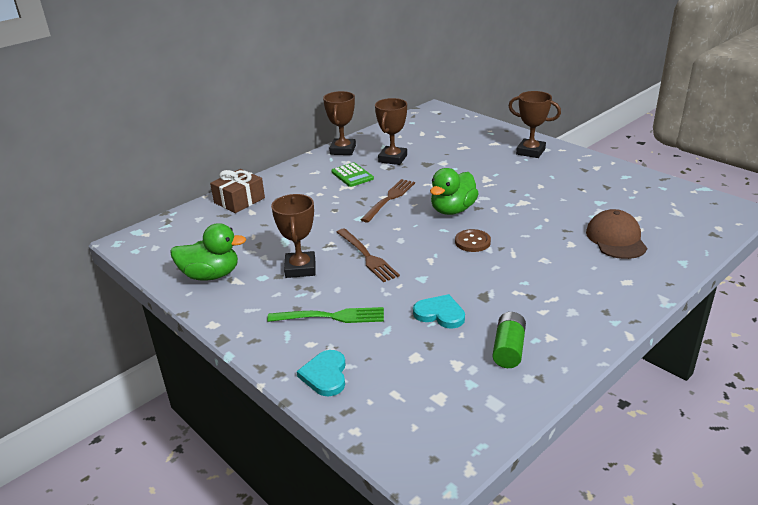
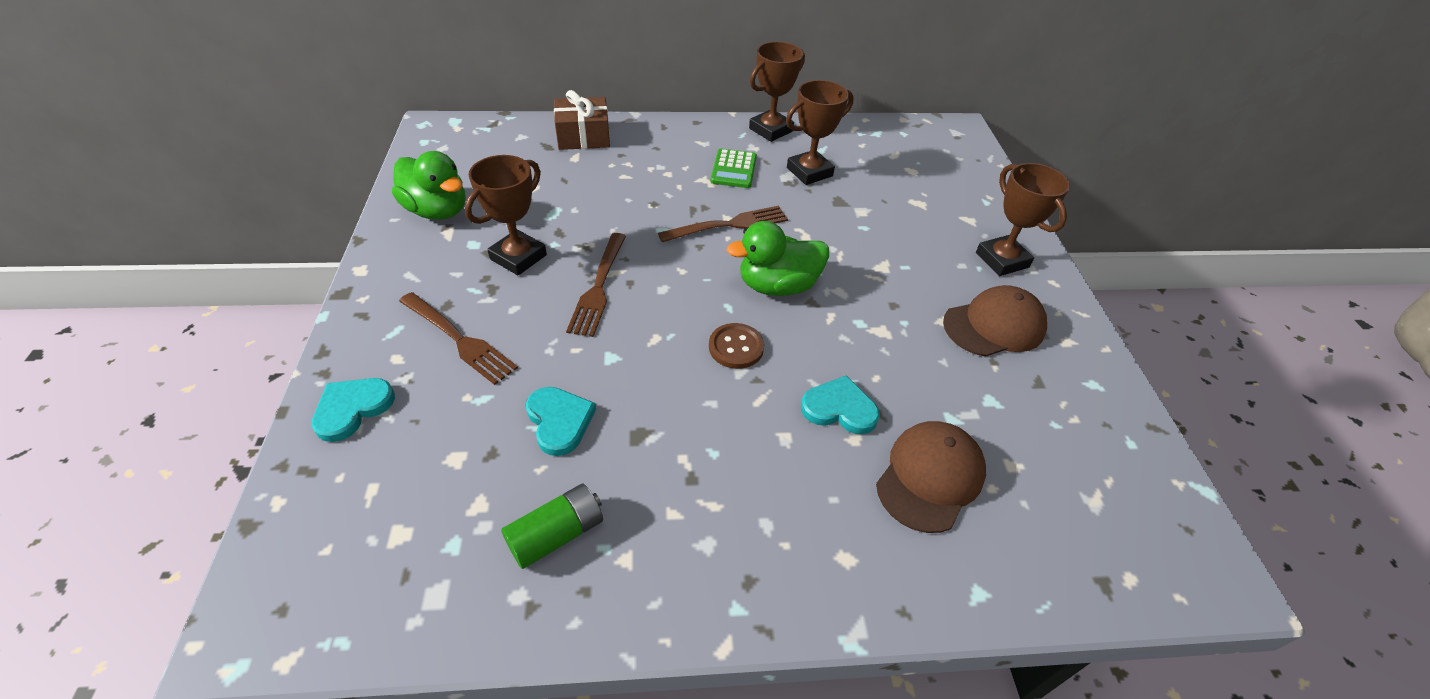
camera: 35 degrees right, 15 degrees up
(331, 317) = (459, 339): green fork -> brown fork
(549, 237) = (839, 408): none -> turquoise heart
(562, 176) = (994, 326): none -> brown cap

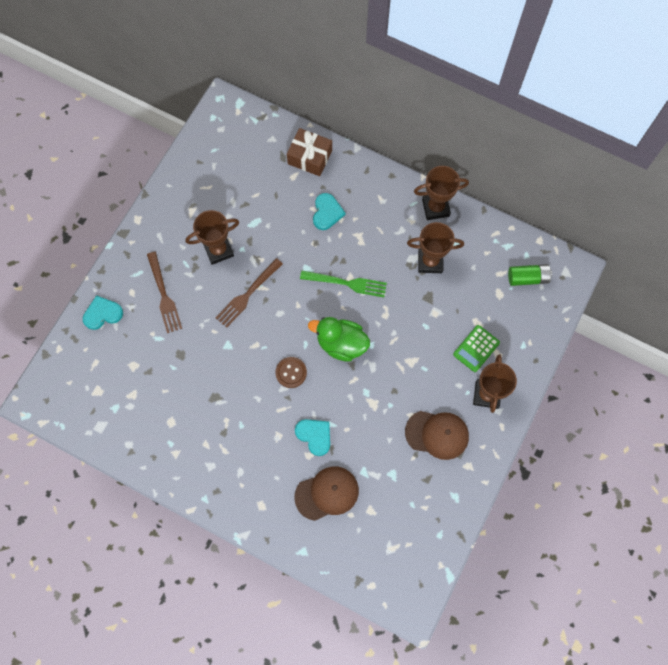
camera: 35 degrees right, 25 degrees up
(437, 211) = (194, 189): green duck -> none
(556, 534) = (155, 426): green battery -> green battery (527, 278)
(559, 421) = (185, 370): turquoise heart -> turquoise heart (327, 212)
(728, 225) = (347, 283): brown fork -> green fork
(733, 169) = (383, 235): green calculator -> green calculator (476, 348)

